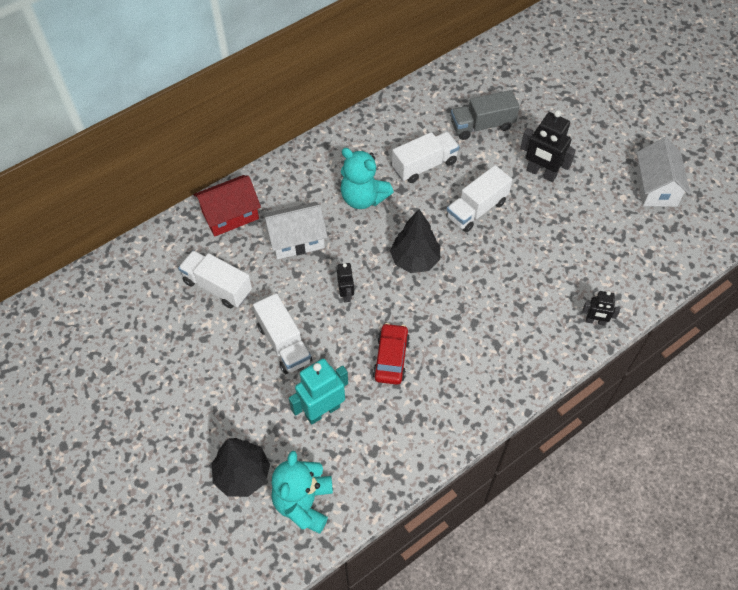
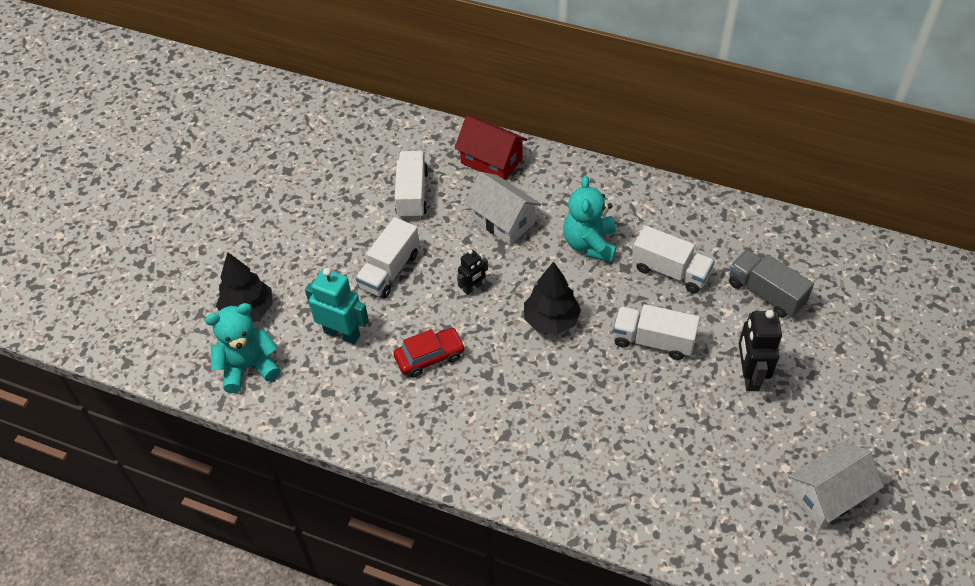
camera: 60 degrees right, 5 degrees down
(595, 321) = (597, 512): black robot -> none

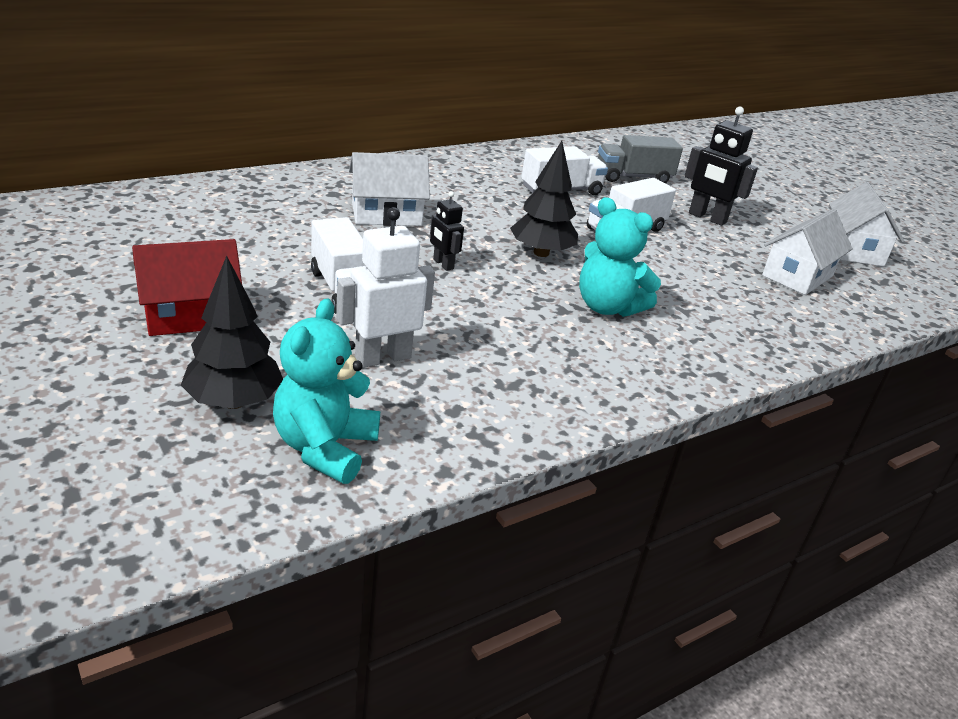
camera: 60 degrees left, 20 degrees down
(342, 333) = (382, 358): turquoise robot -> white robot
(412, 194) = (267, 232): white truck -> none
(430, 357) = (496, 326): red car -> none
(473, 288) = (443, 264): black robot -> black robot turned 150 degrees clockwise
(491, 161) = (306, 185): red house -> red house (191, 315)
(589, 244) = (480, 200): turquoise teddy bear -> turquoise teddy bear (607, 307)
(715, 476) = (797, 275): none -> white house

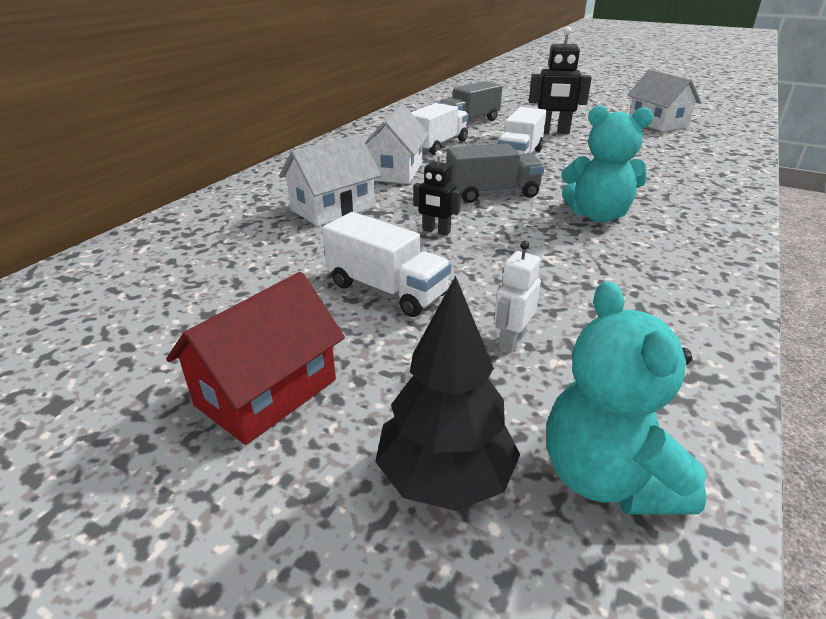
camera: 25 degrees left, 0 degrees up
(382, 358) = (511, 340): white robot -> white robot, size x0.58
(541, 253) = (492, 194): black tree -> grey truck
(797, 275) = (659, 149): white house -> white house (395, 171)

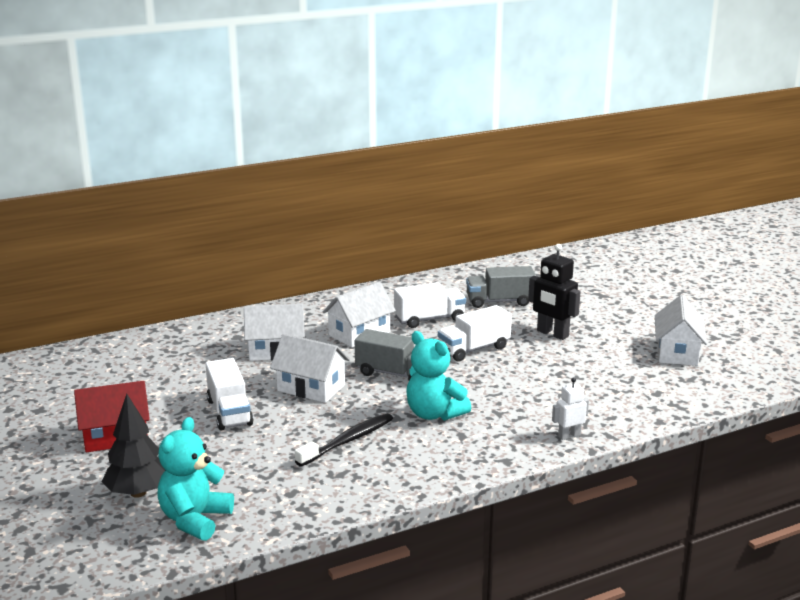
camera: 35 degrees right, 10 degrees down
(436, 231) = (311, 388): black robot -> white house
(511, 340) = (248, 459): white robot -> white robot (569, 436)
(576, 271) = (348, 441): none -> black toothbrush

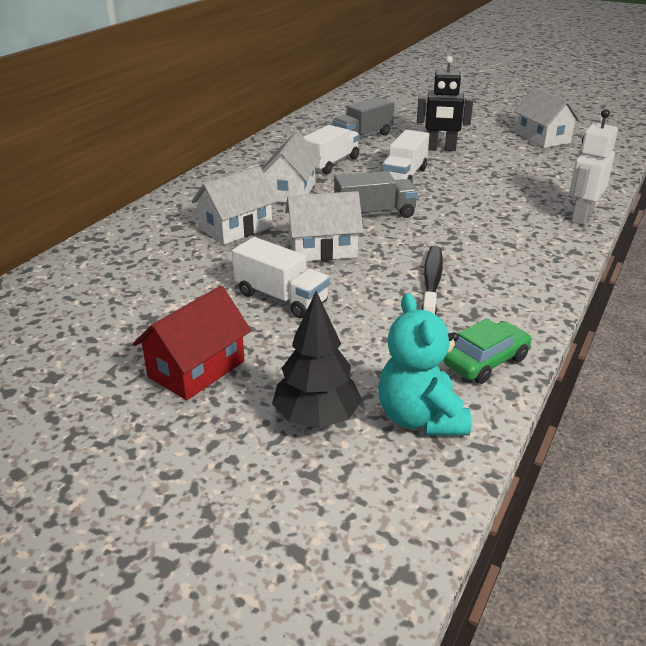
camera: 35 degrees left, 10 degrees up
(292, 506) = (486, 361): none -> green car
(434, 414) = (461, 235): turquoise teddy bear -> none
(569, 436) = (581, 217): white robot -> white robot, size x1.73

